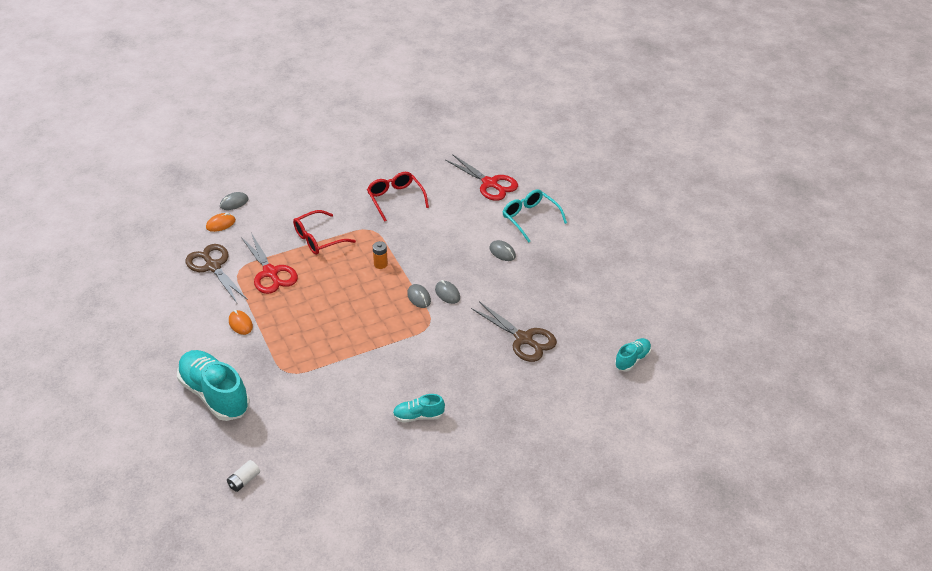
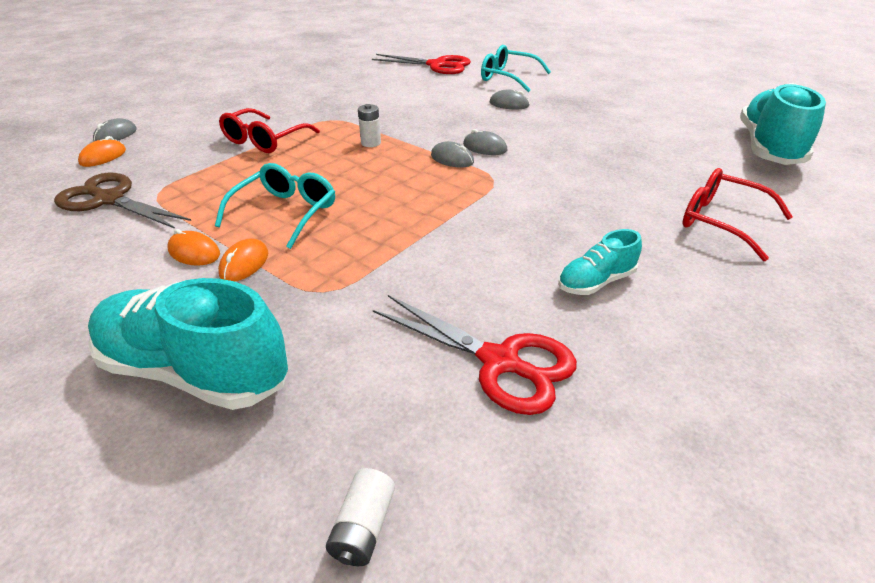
camera: 25 degrees left, 5 degrees down
(260, 340) = (244, 264): none -> orange mouse
(270, 273) = (213, 185): red scissors -> red scissors (500, 362)
(297, 311) = (285, 213): none -> turquoise glasses
(380, 264) = (371, 143): orange battery -> white battery
(395, 199) = (340, 93): red glasses -> red glasses (722, 222)
(524, 339) = (628, 162): brown scissors -> none
(632, 360) = (769, 148): turquoise shoe -> turquoise shoe, size x1.99

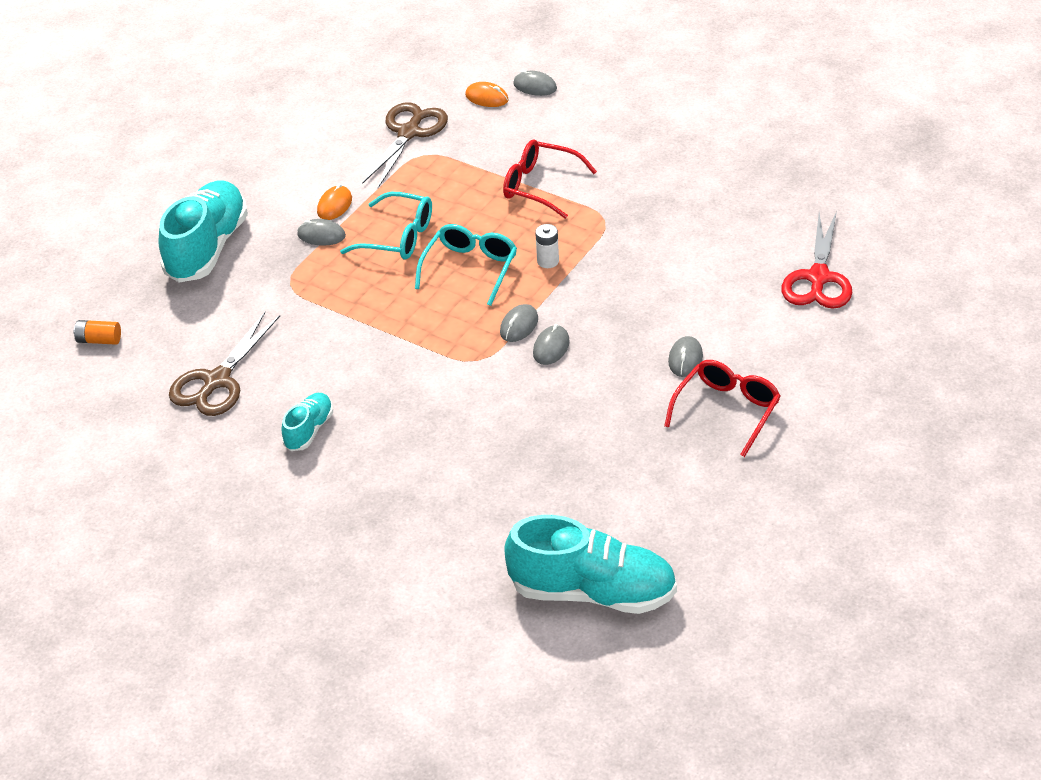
camera: 85 degrees right, 5 degrees up
(244, 264) = (321, 235): orange mouse -> grey mouse
(363, 527) = (99, 340): white battery -> orange battery
(500, 362) = (217, 381): red scissors -> brown scissors
(508, 78) = (786, 352): turquoise glasses -> turquoise glasses (470, 269)
(596, 282) = (309, 430): turquoise shoe -> turquoise shoe turned 60 degrees clockwise
(722, 222) = (411, 521): red glasses -> red glasses (727, 411)

